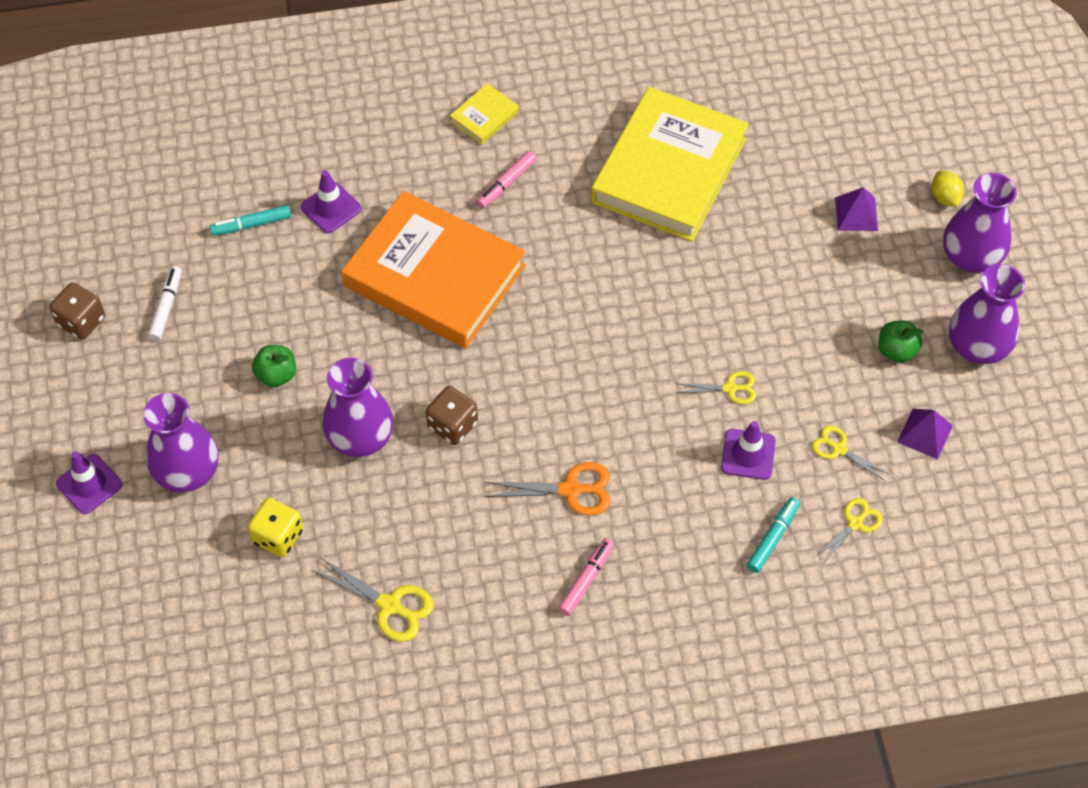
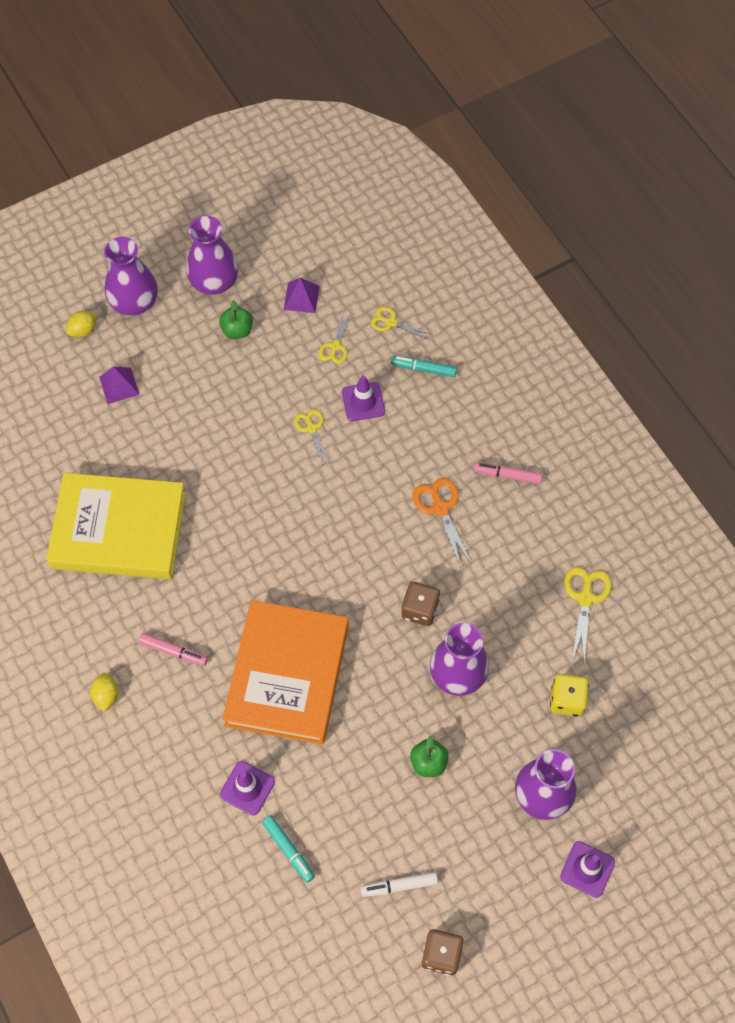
camera: 110 degrees left, 5 degrees up
(484, 117) = (106, 695): yellow book -> yellow lemon

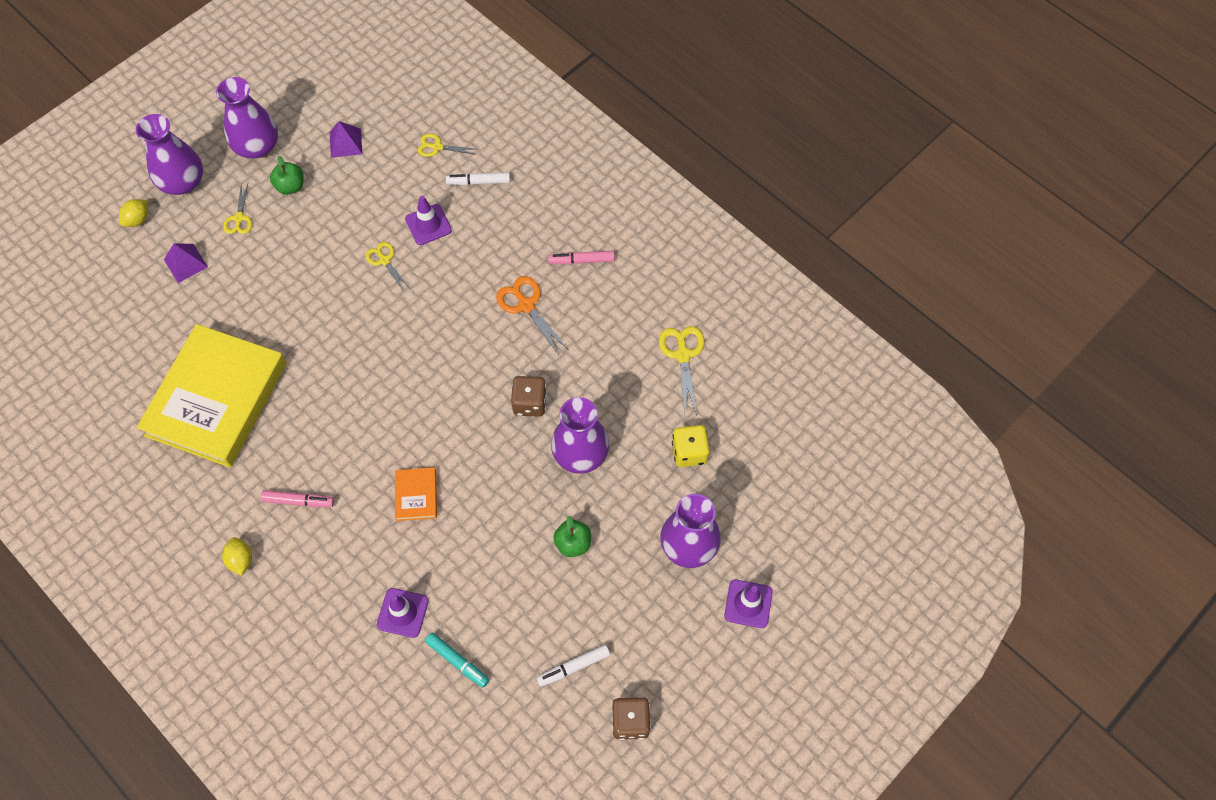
camera: 15 degrees left, 0 degrees up
(119, 530) = (217, 399): yellow book -> yellow book turned 60 degrees counterclockwise
(287, 675) = (416, 495): orange book -> orange book, size x0.40
(335, 346) = (389, 180): yellow scissors -> yellow scissors (239, 218)
(423, 369) = (478, 182): turquoise marker -> white marker

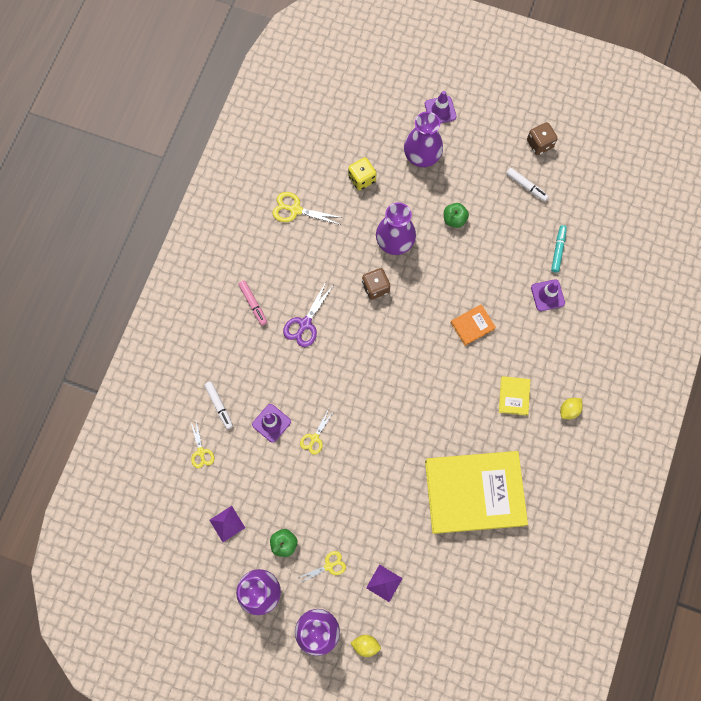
camera: 115 degrees left, 10 degrees up
(298, 501) = (514, 396): pink marker -> yellow book
(526, 305) = (305, 324): orange scissors -> purple scissors
(683, 355) = (295, 210): yellow scissors -> yellow scissors turned 45 degrees clockwise

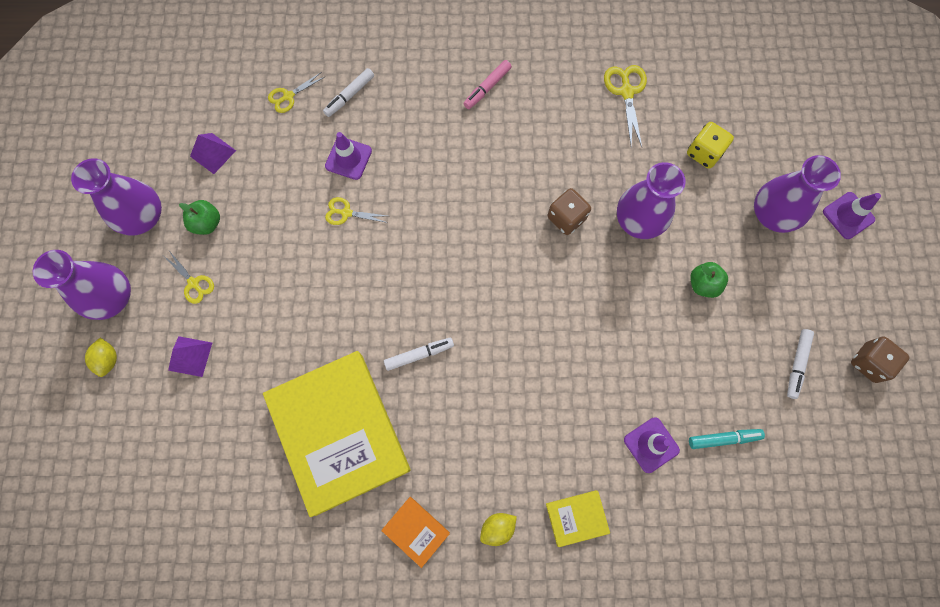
camera: 70 degrees right, 0 degrees up
(305, 324) = (485, 153): purple scissors -> none
(438, 421) = (419, 354): none -> white marker
(472, 325) = (565, 356): orange book -> orange book (416, 531)
(514, 396) = (489, 443): yellow book -> yellow book (576, 518)
(569, 410) = (497, 528): yellow lemon -> yellow lemon turned 60 degrees counterclockwise

